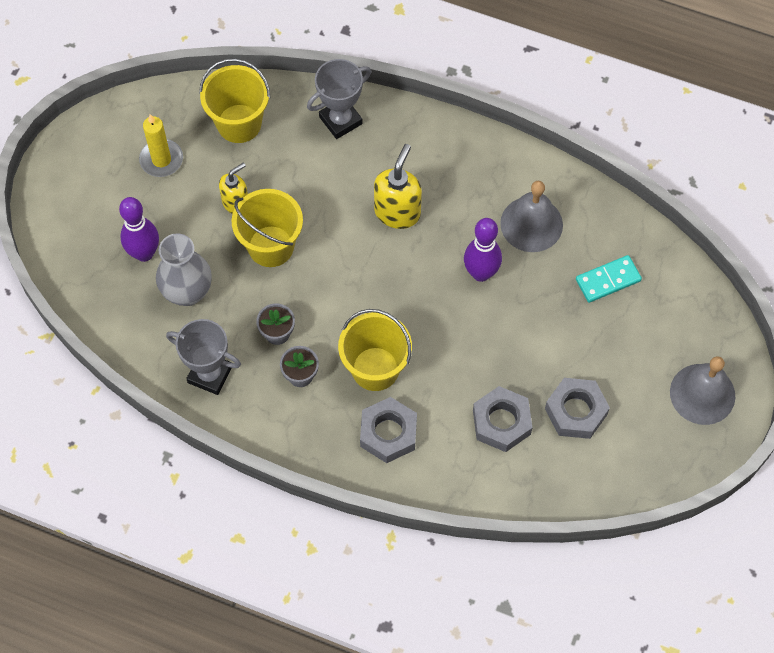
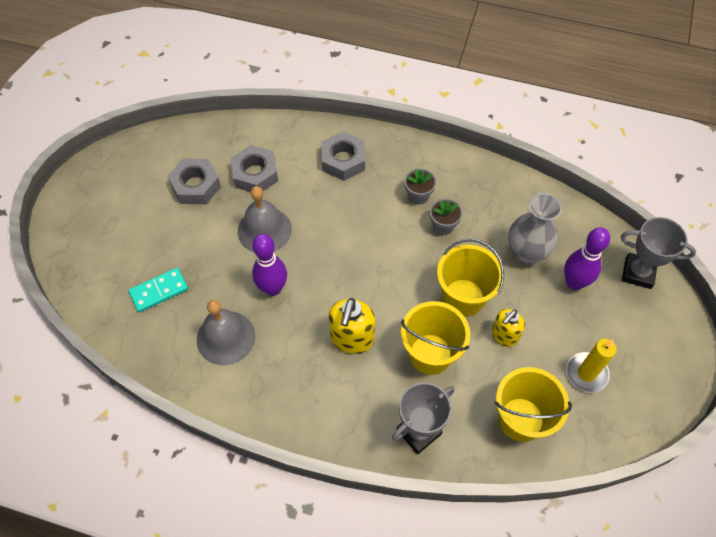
camera: 175 degrees right, 5 degrees down
(209, 374) = (491, 191): grey trophy -> grey trophy (638, 273)
(375, 369) = (358, 205): yellow bucket -> yellow bucket (430, 354)
(702, 394) = (91, 206): grey bell -> grey bell (264, 230)

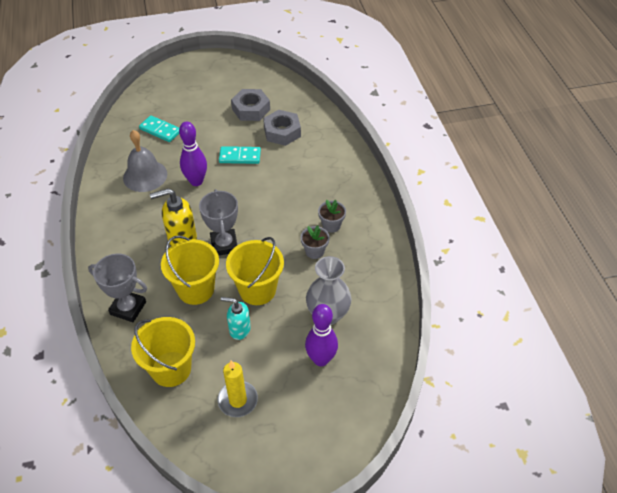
camera: 60 degrees right, 10 degrees down
(264, 230) = (240, 157): grey bell -> turquoise domino
(343, 160) = (330, 170): grey nut -> none
(504, 335) = (239, 329): yellow soap dispenser -> turquoise soap dispenser
(638, 273) = (364, 405): grey trophy -> grey trophy (224, 245)

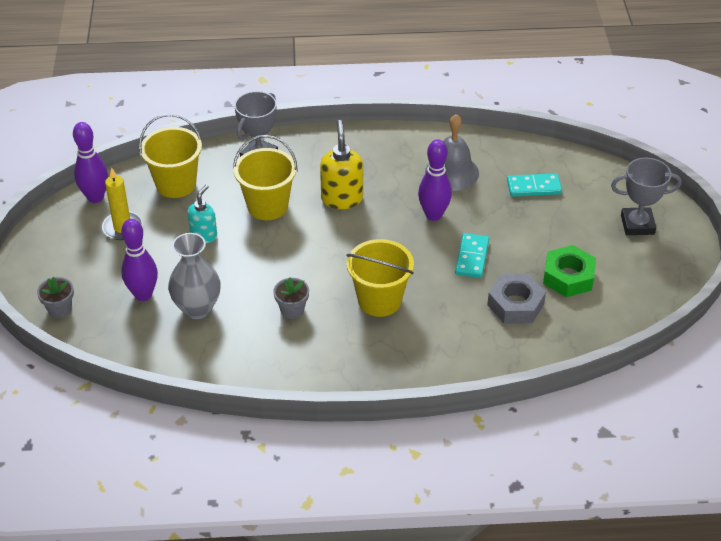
camera: 100 degrees right, 5 degrees down
(160, 130) = (533, 187): turquoise domino -> turquoise domino turned 45 degrees clockwise
(196, 438) = (95, 197): none -> purple bowling pin
(224, 245) = (324, 232): grey trophy -> grey trophy (637, 225)
(251, 109) = (568, 277): grey nut -> green nut
(257, 290) = (251, 254): yellow bucket -> yellow bucket (379, 300)
(331, 225) = (330, 331): grey flower pot -> grey flower pot (60, 309)

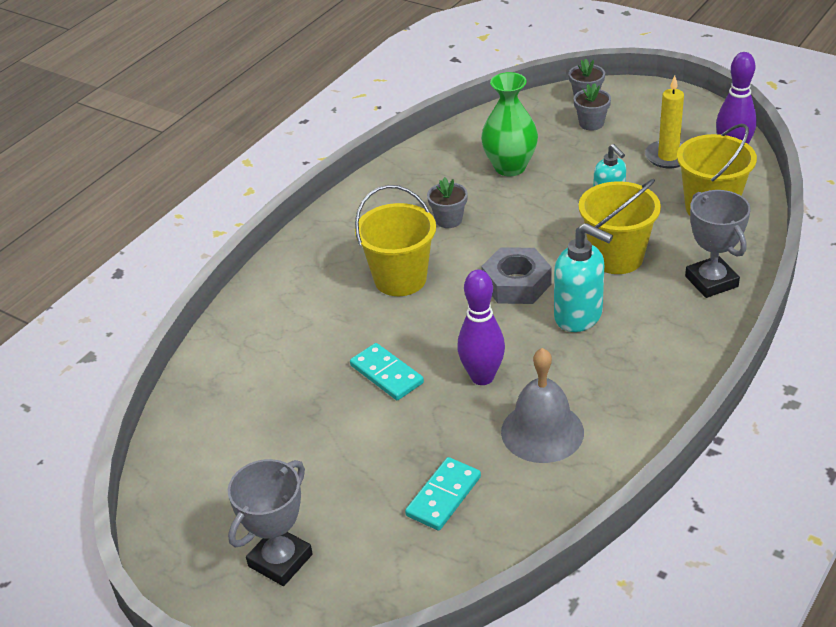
camera: 130 degrees right, 5 degrees down
(100, 289) = (591, 123): none -> grey flower pot
(143, 294) = (559, 144): purple bowling pin -> none
(197, 308) = (510, 167): grey vase -> green vase
(342, 198) = (579, 316): yellow soap dispenser -> turquoise soap dispenser
(515, 304) = (288, 372): grey nut -> grey nut (516, 283)
(568, 277) = (276, 438): green nut -> none

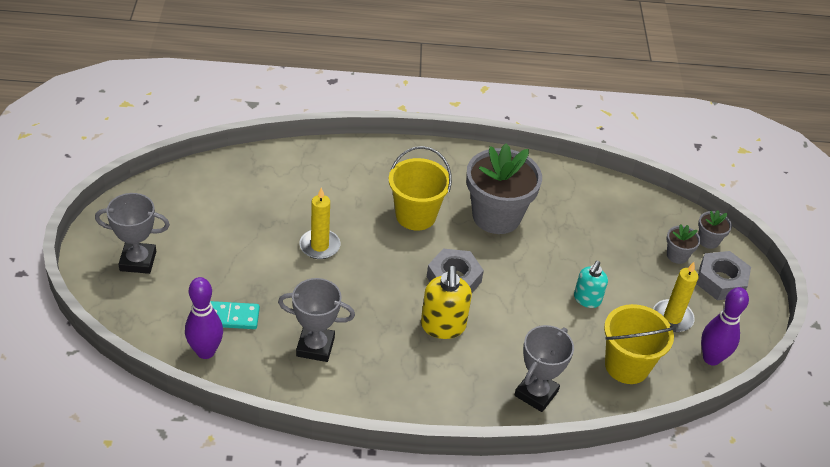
camera: 50 degrees right, 5 degrees up
(386, 374) = (319, 246): turquoise domino -> yellow candle
(448, 220) = (496, 216): grey flower pot -> grey flower pot, size x2.27
(482, 377) = (347, 296): purple bowling pin -> purple bowling pin (205, 351)
(510, 167) = (583, 227): green vase -> none
(542, 431) = (315, 347): grey bell -> grey trophy
(579, 316) = (443, 326): turquoise soap dispenser -> yellow soap dispenser
(616, 257) = (523, 326): yellow bucket -> none
(641, 110) = (721, 281): none -> grey nut

